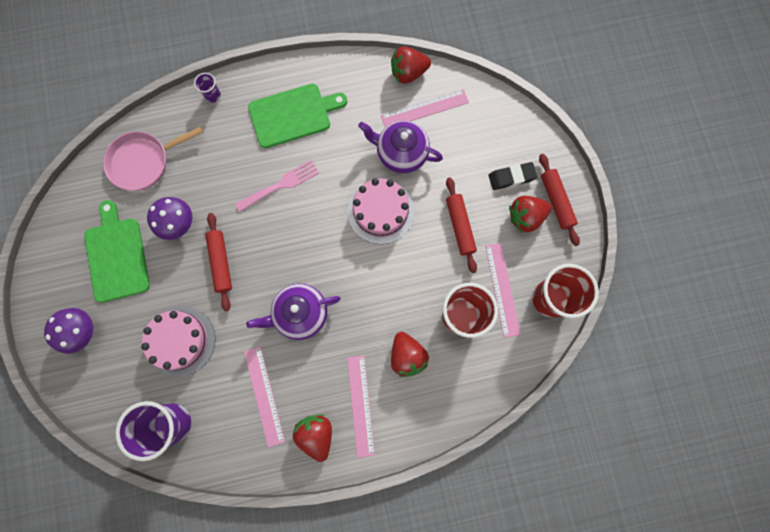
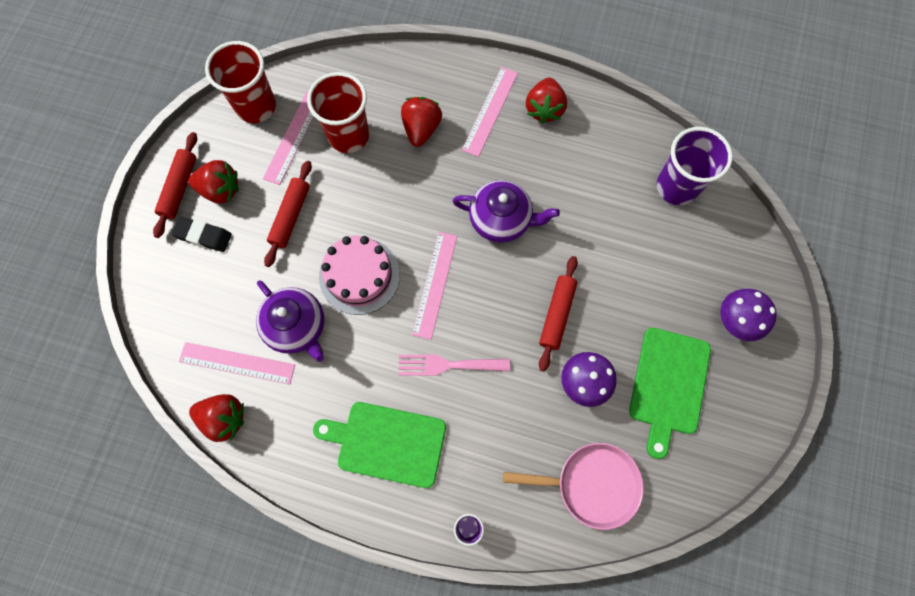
camera: 150 degrees left, 5 degrees down
(180, 341) = (636, 258): pink cake -> none
(264, 396) = (576, 165): pink ruler -> pink ruler (435, 284)

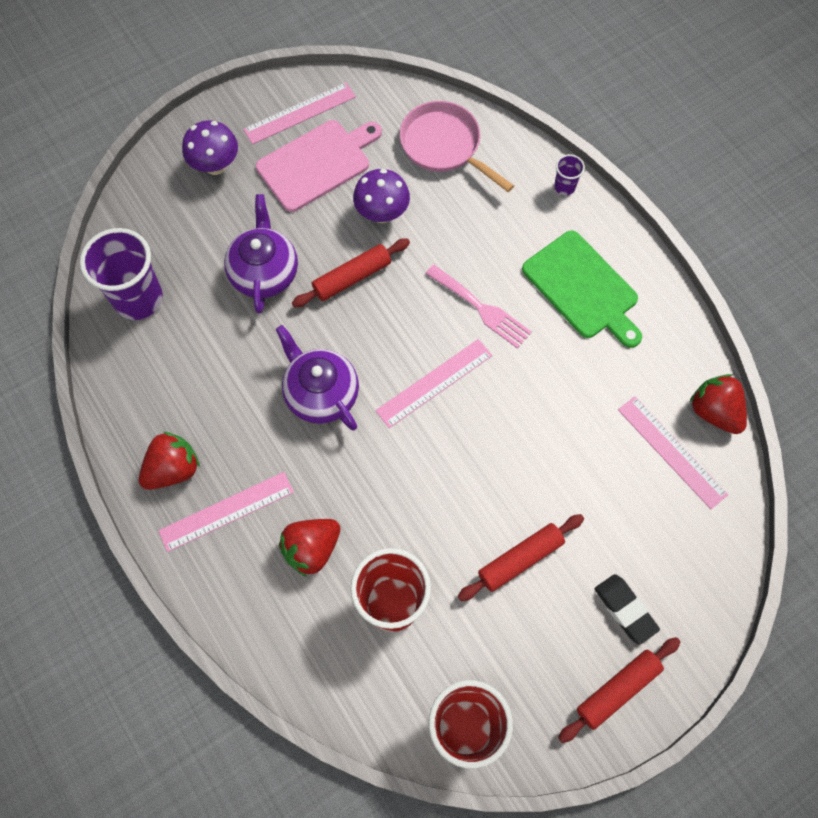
camera: 140 degrees left, 5 degrees down
(220, 190) = (573, 650): red strawberry -> none
(293, 137) = (452, 651): pink ruler -> pink ruler (299, 113)
(297, 326) = (592, 442): purple teapot -> purple teapot (264, 272)
(359, 276) = (497, 445): pink cake -> none
(668, 385) = (317, 163): green cutting board -> pink cutting board

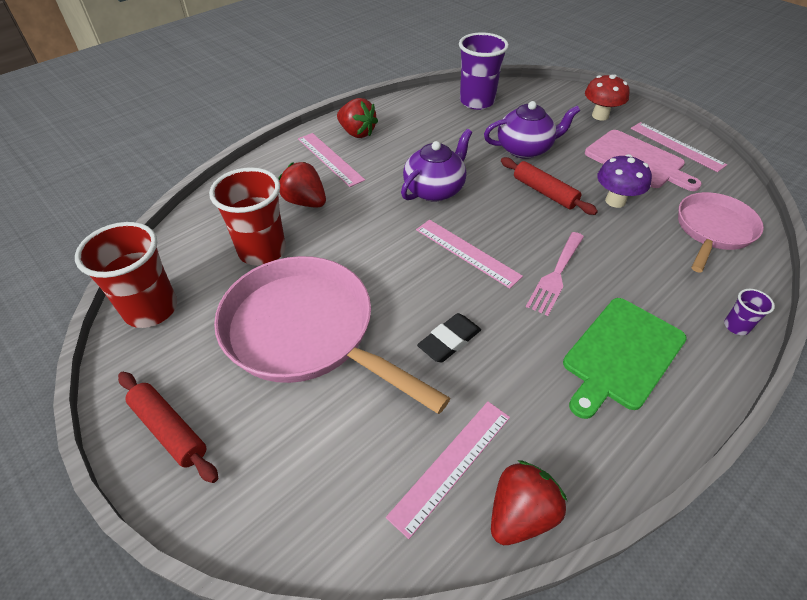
camera: 80 degrees right, 20 degrees down
(215, 165) = (600, 116): purple mushroom -> red mushroom
(520, 559) = (306, 332): red rolling pin -> pink pan
(625, 610) = (256, 429): black eraser -> black eraser (449, 341)

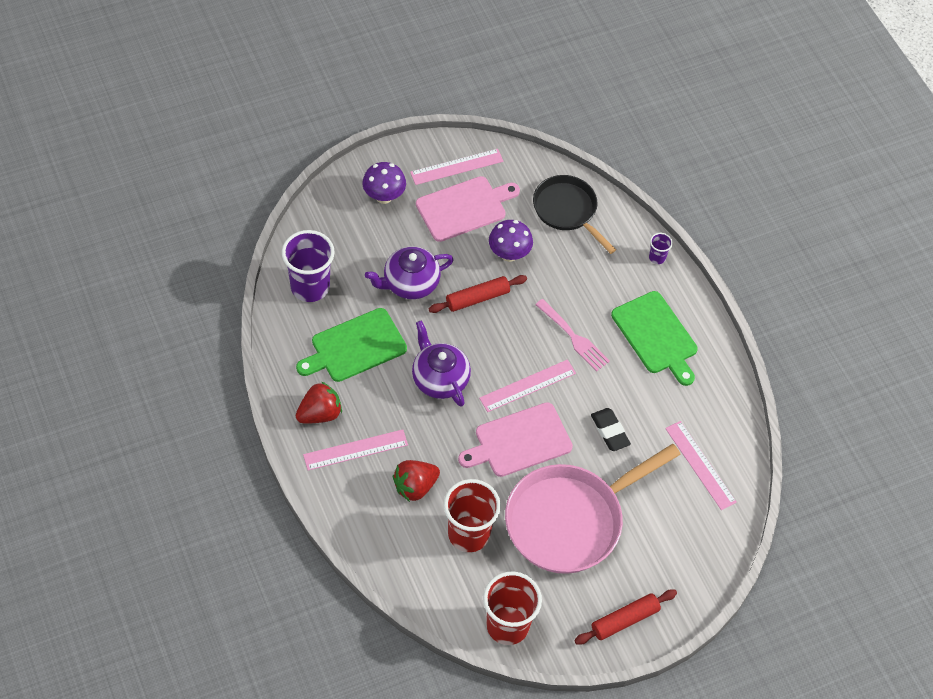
camera: 75 degrees left, 10 degrees up
(393, 262) = (519, 441): none -> pink cutting board
(435, 135) = (355, 347): none -> green cutting board
(520, 514) = (739, 442): red strawberry -> none
(525, 149) = (410, 283): purple teapot -> purple teapot turned 120 degrees counterclockwise
(600, 116) = (384, 196): red mushroom -> purple mushroom
(713, 230) = (567, 210): pink pan -> black pan

